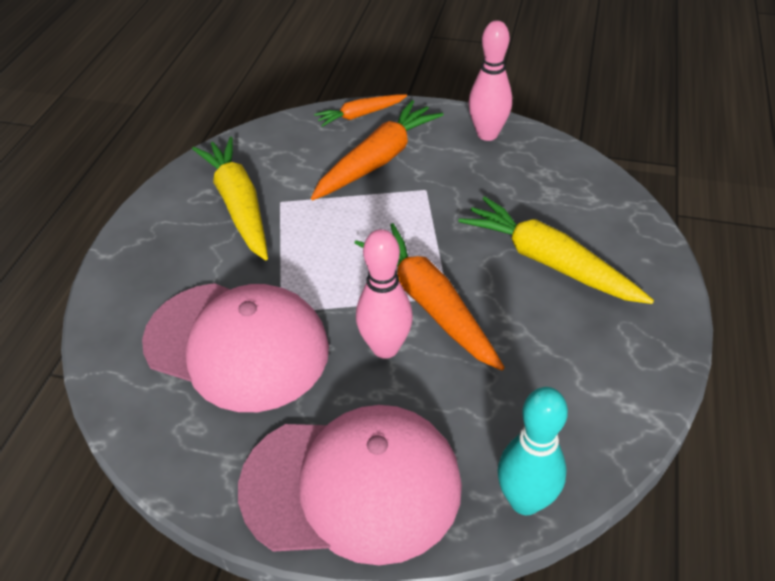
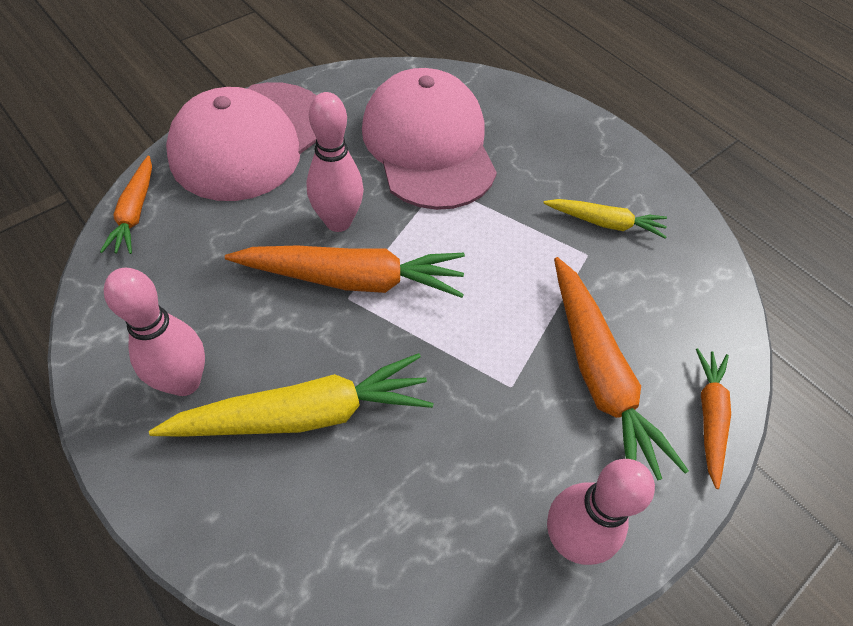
camera: 120 degrees right, 10 degrees up
(237, 345) = (428, 145): pink cap -> pink cap turned 105 degrees clockwise
(239, 205) = (605, 223): yellow carrot -> yellow carrot, size x0.57
(525, 501) = (135, 212): turquoise bowling pin -> orange carrot
(603, 333) = (184, 382): none -> pink bowling pin

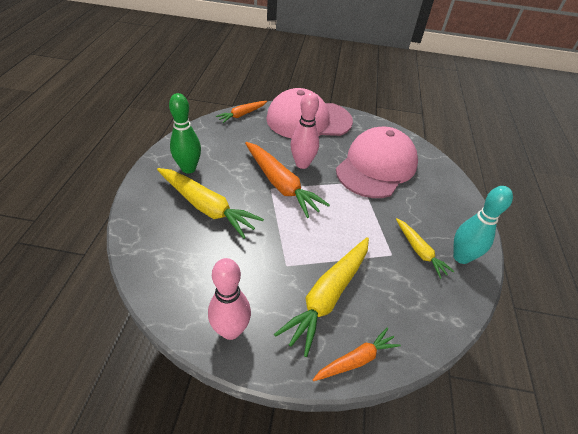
camera: 50 degrees right, 10 degrees down
(184, 382) = (188, 168): pink bowling pin -> green bowling pin
(598, 375) = (328, 296): orange carrot -> yellow carrot
(644, 192) = (461, 257): none -> turquoise bowling pin

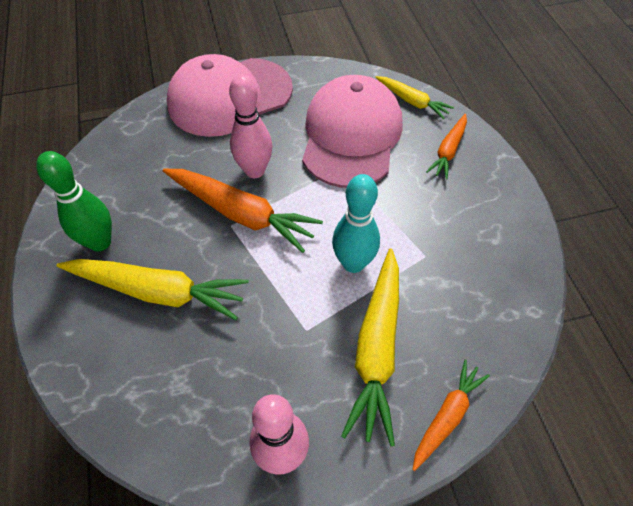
camera: 20 degrees left, 10 degrees up
(242, 115) = (132, 123): orange carrot -> orange carrot (448, 151)
(419, 251) = (454, 237): yellow carrot -> yellow carrot (412, 101)
(461, 257) = (504, 224): turquoise bowling pin -> turquoise bowling pin (353, 263)

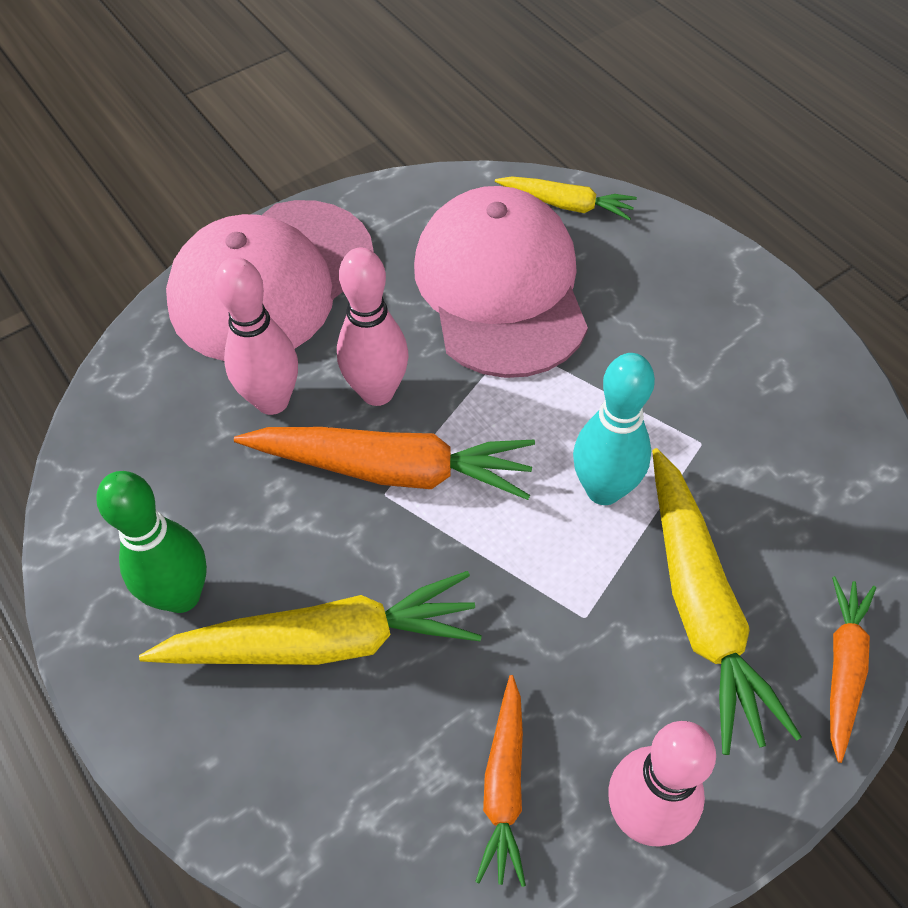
camera: 20 degrees left, 0 degrees up
(197, 158) = (272, 401): none -> pink bowling pin
(448, 151) = (657, 268): orange carrot -> orange carrot (504, 785)

